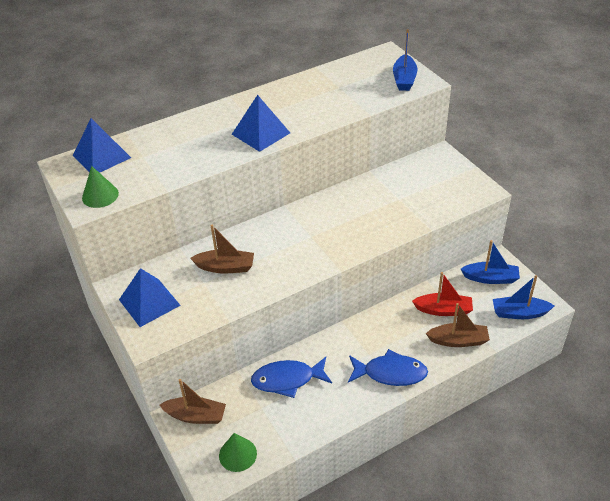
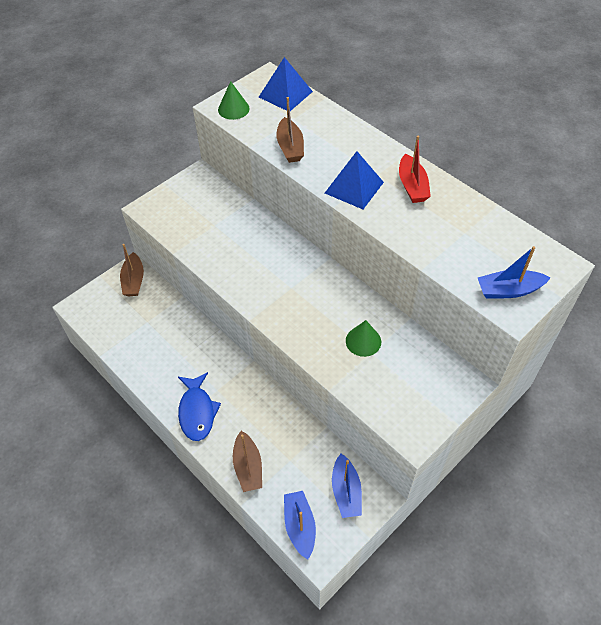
camera: 75 degrees right, 10 degrees up
(149, 302) = (185, 197): blue pyramid -> none
(225, 267) = (235, 235): brown boat -> brown boat (290, 147)
(237, 454) = (101, 317): green cone -> green cone (363, 341)
(287, 380) = (177, 333): blue fish -> none
(443, 310) = (287, 448): red boat -> red boat (412, 186)

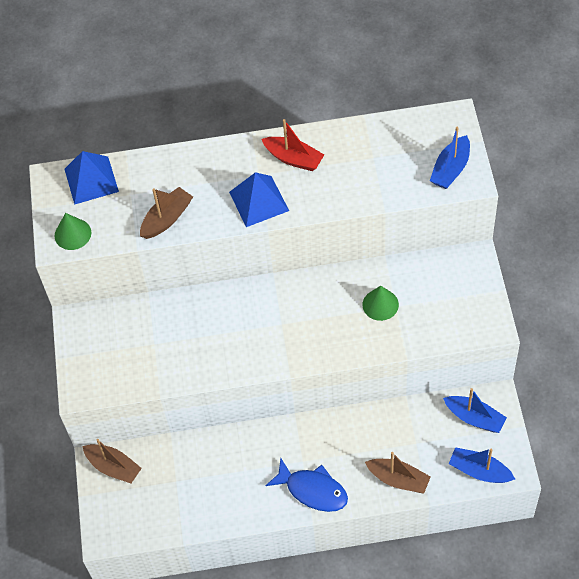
camera: 50 degrees left, 5 degrees up
(290, 147) = (167, 219): brown boat -> brown boat turned 75 degrees counterclockwise

